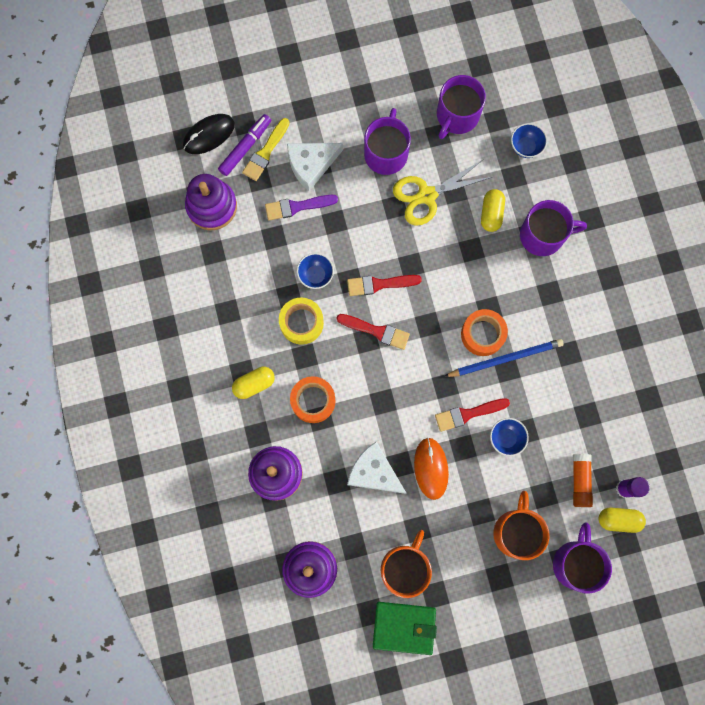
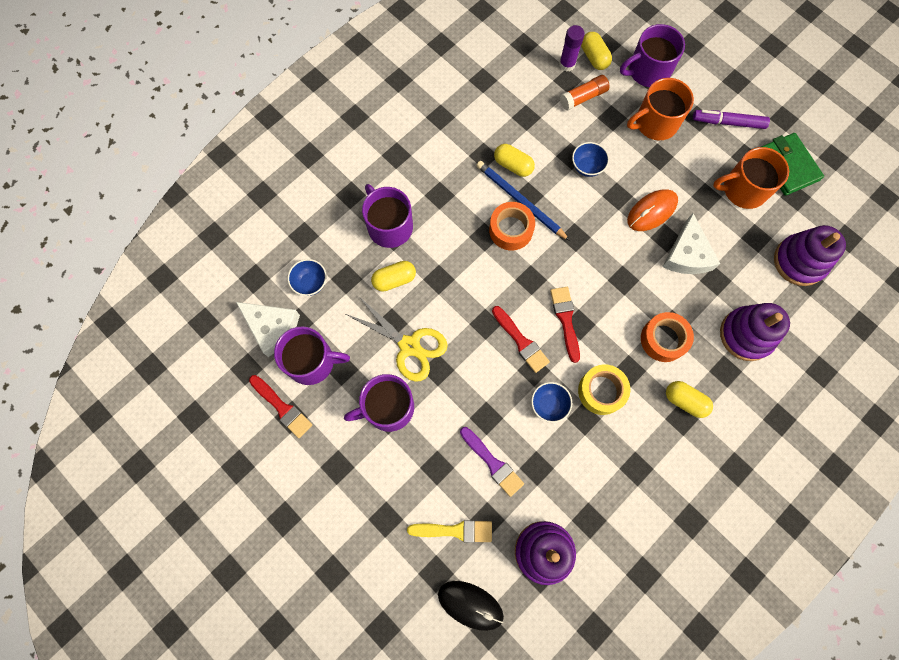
camera: 120 degrees left, 5 degrees down
(245, 147) = (461, 555): purple marker -> purple marker (728, 122)
(311, 164) = (441, 475): white cheese -> white cheese (271, 327)
(468, 414) = (587, 206): red brush -> red brush (282, 407)
(544, 373) = (513, 165): none -> yellow capsule

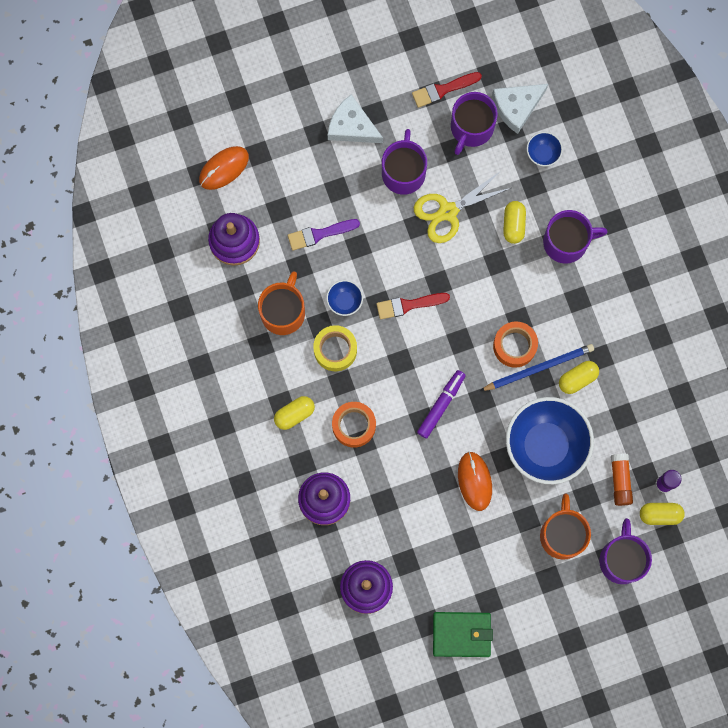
camera: 115 degrees right, 5 degrees up
(455, 530) = (282, 181): yellow brush -> none
(470, 605) = (224, 168): black mouse -> orange mouse
(565, 320) = (410, 352): red brush -> none
(587, 167) = (545, 446): blue bowl -> blue bowl, size x2.33
(687, 254) = (419, 489): white cheese -> white cheese (352, 126)
(728, 122) = (531, 605): purple marker -> purple marker (441, 405)
(743, 189) = (457, 578): orange mug -> orange mug (283, 312)

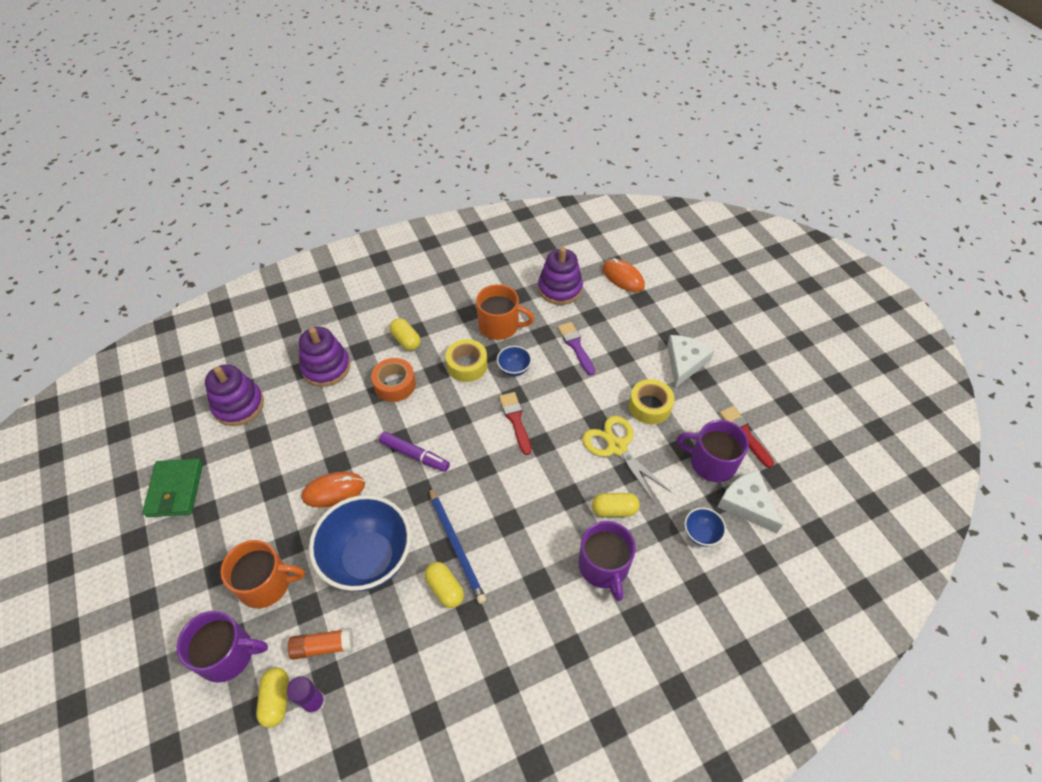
camera: 85 degrees right, 25 degrees down
(403, 172) = (649, 406): purple mug -> yellow tape
(514, 346) = (479, 519): orange tape -> none

